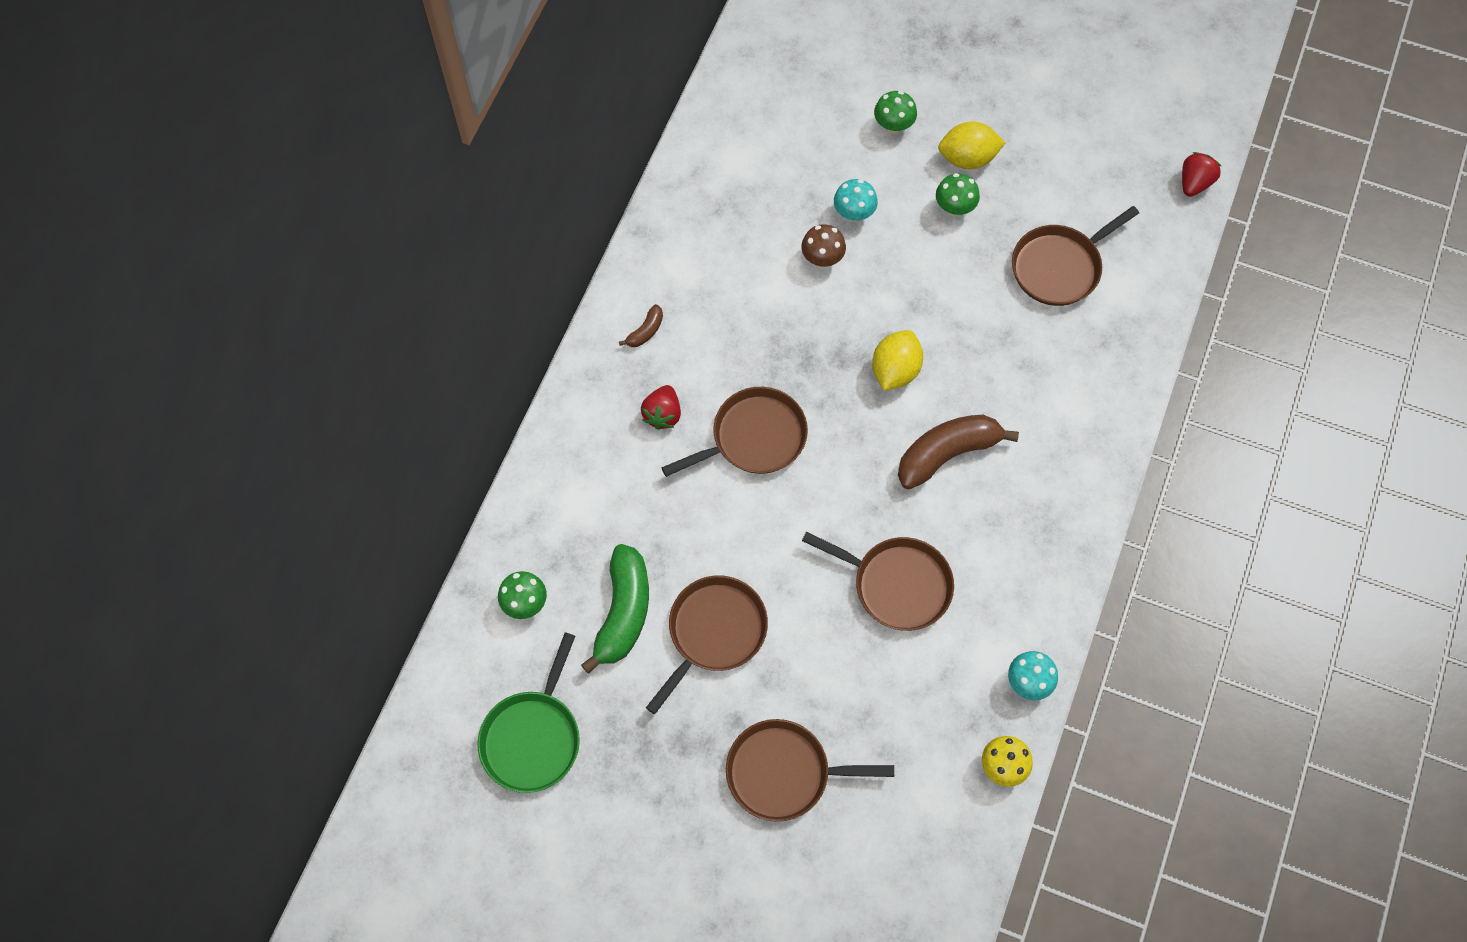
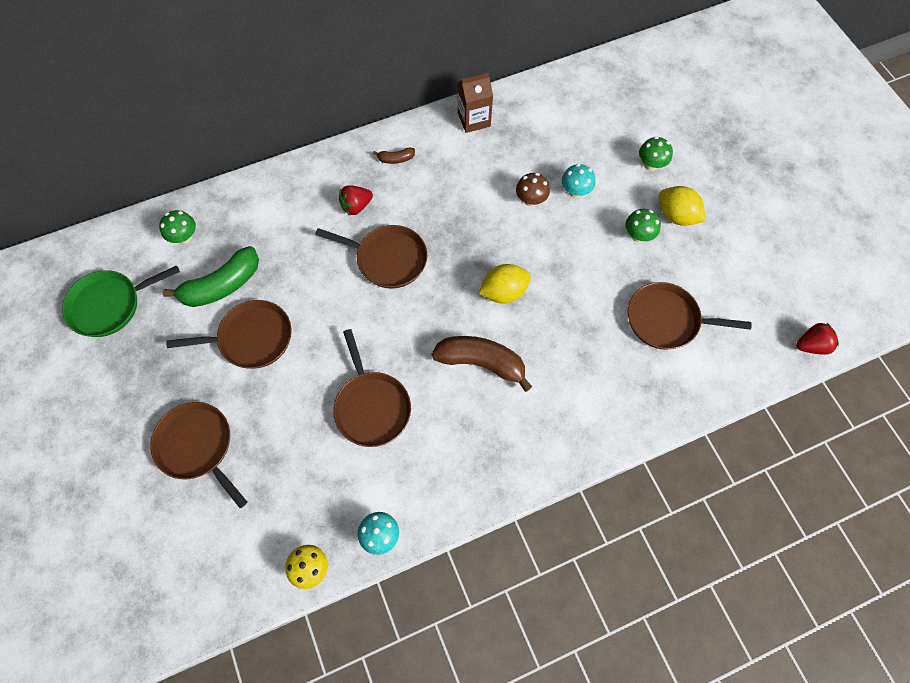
camera: 45 degrees right, 0 degrees up
(676, 222) = (474, 119): none -> brown carton

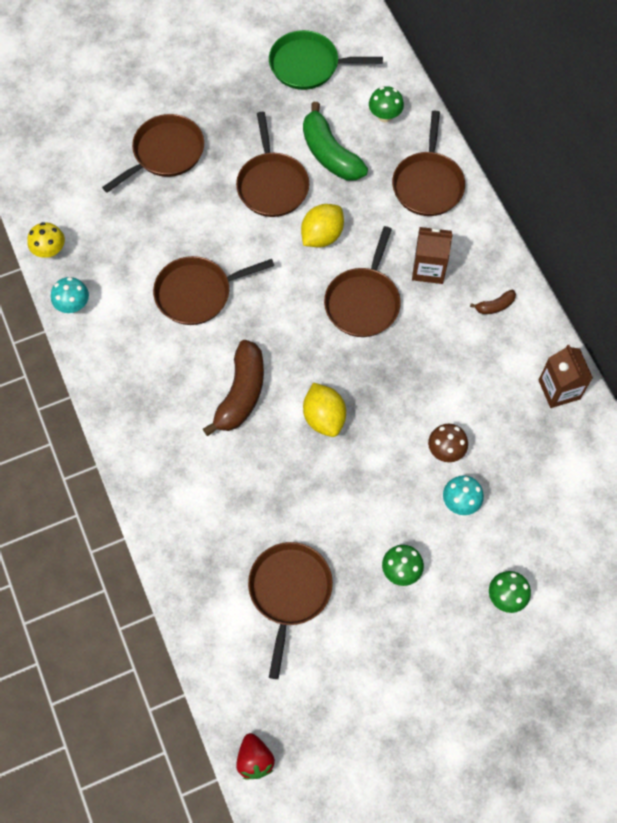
camera: 90 degrees right, 0 degrees up
(109, 305) = (308, 65): green pan -> green pan turned 60 degrees counterclockwise
(267, 204) = (428, 184): none -> brown pan
(356, 206) = (428, 268): red strawberry -> brown carton
(396, 159) = (495, 306): brown banana -> brown banana turned 105 degrees counterclockwise
(676, 216) = (431, 620): yellow lemon -> yellow lemon (322, 236)

